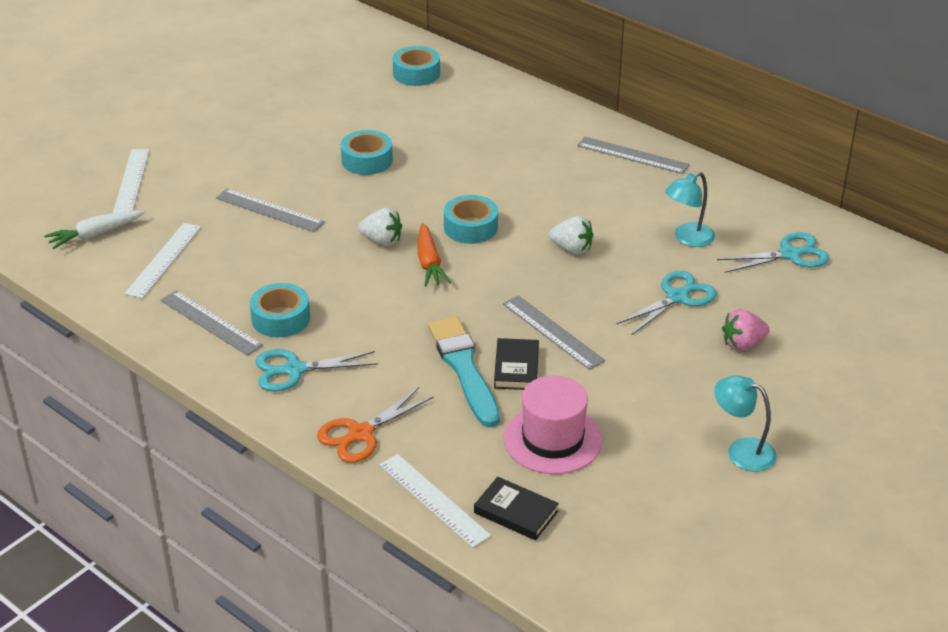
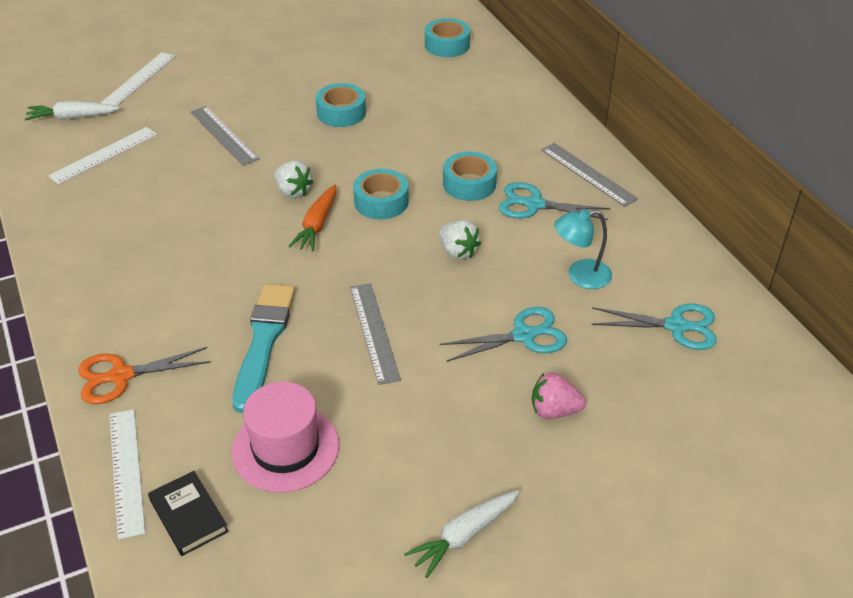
camera: 25 degrees right, 5 degrees up
(210, 323) = (91, 224): grey ruler -> none
(281, 318) = (149, 238): turquoise tape -> turquoise tape (469, 184)
(294, 370) = (119, 292): turquoise scissors -> turquoise scissors (534, 204)
(516, 368) = (311, 358): black book -> none
(741, 451) = (463, 536): turquoise lamp -> white carrot

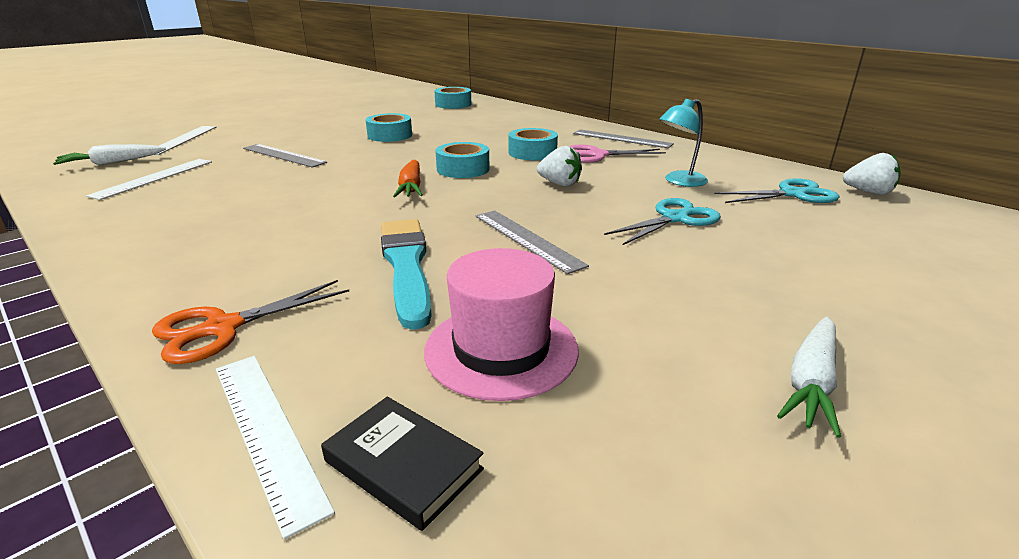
camera: 20 degrees left, 15 degrees down
(293, 191) = (373, 174): white strawberry -> white strawberry (868, 192)
(534, 204) = (597, 155): turquoise scissors -> pink scissors
(554, 411) = (765, 259): pink strawberry -> none

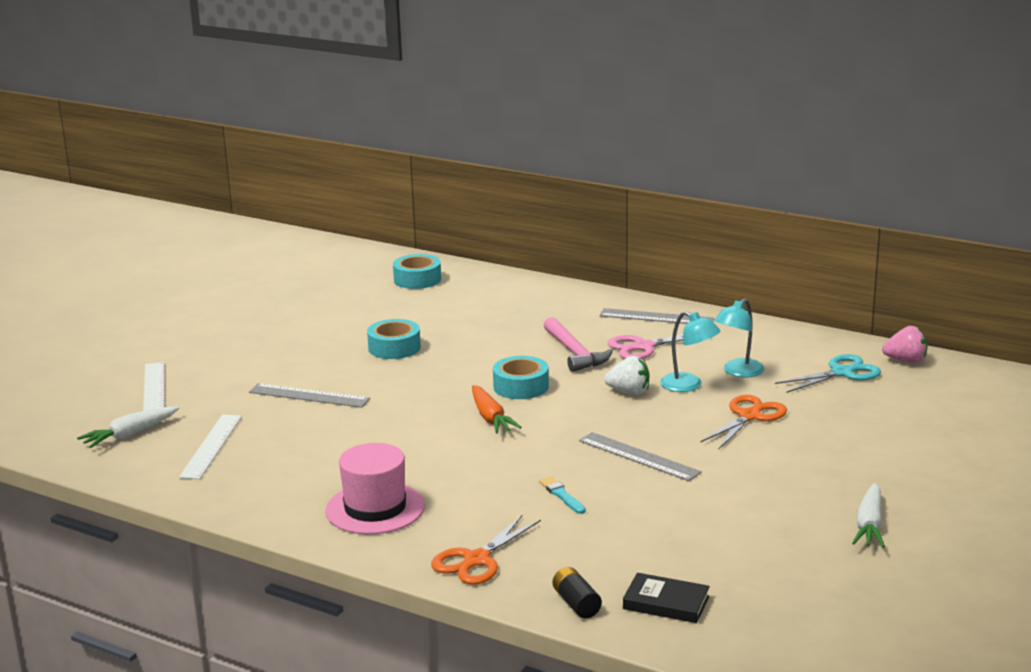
camera: 15 degrees left, 5 degrees down
(267, 431) = (576, 604): white ruler -> black battery
(406, 266) = (562, 495): turquoise brush -> turquoise brush, size x0.44
(501, 349) = (677, 540): pink hat -> pink hat (375, 508)
(532, 153) = (575, 353): turquoise tape -> pink hammer
(622, 186) = (689, 385): none -> turquoise lamp
(675, 218) = (749, 416): turquoise scissors -> orange scissors
(868, 192) = (906, 361): white strawberry -> pink strawberry

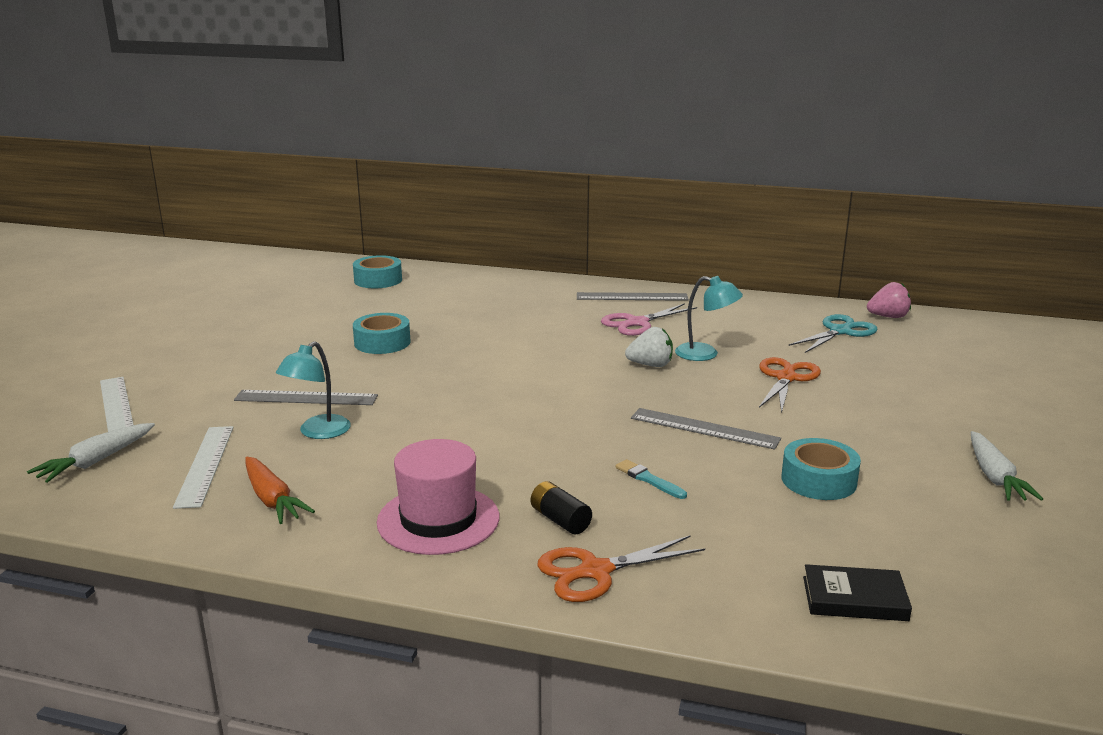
camera: 15 degrees left, 0 degrees up
(476, 560) = (595, 571): orange scissors -> orange scissors turned 45 degrees clockwise
(490, 418) = (522, 403): orange carrot -> orange carrot (272, 500)
(521, 386) = (536, 369): turquoise tape -> turquoise tape (818, 480)
(575, 353) = (573, 333): pink hammer -> none
(576, 604) = (751, 615): black battery -> black battery (560, 520)
(738, 372) = (744, 338): turquoise lamp -> turquoise lamp (318, 432)

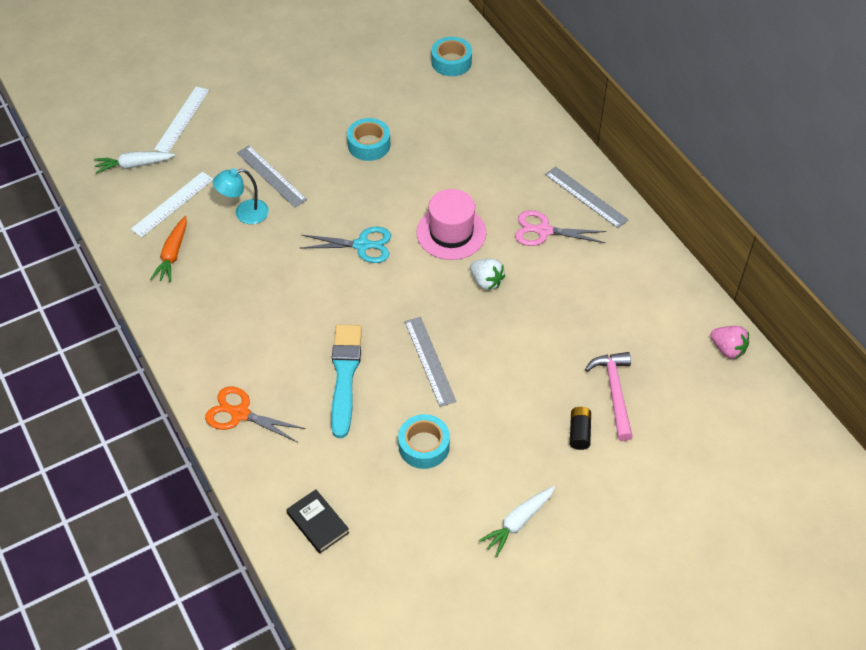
camera: 45 degrees right, 30 degrees up
(438, 519) = (220, 326): pink hat -> pink hat (451, 233)
(560, 520) = (268, 369): black battery -> black battery (579, 432)
(648, 479) = (344, 376): turquoise brush -> turquoise brush, size x2.27
(705, 354) = (535, 296): turquoise lamp -> none
(786, 378) = (546, 355): orange scissors -> none
(840, 331) = (663, 339): turquoise scissors -> turquoise scissors (362, 245)
(875, 370) = (614, 392): none -> pink hammer

